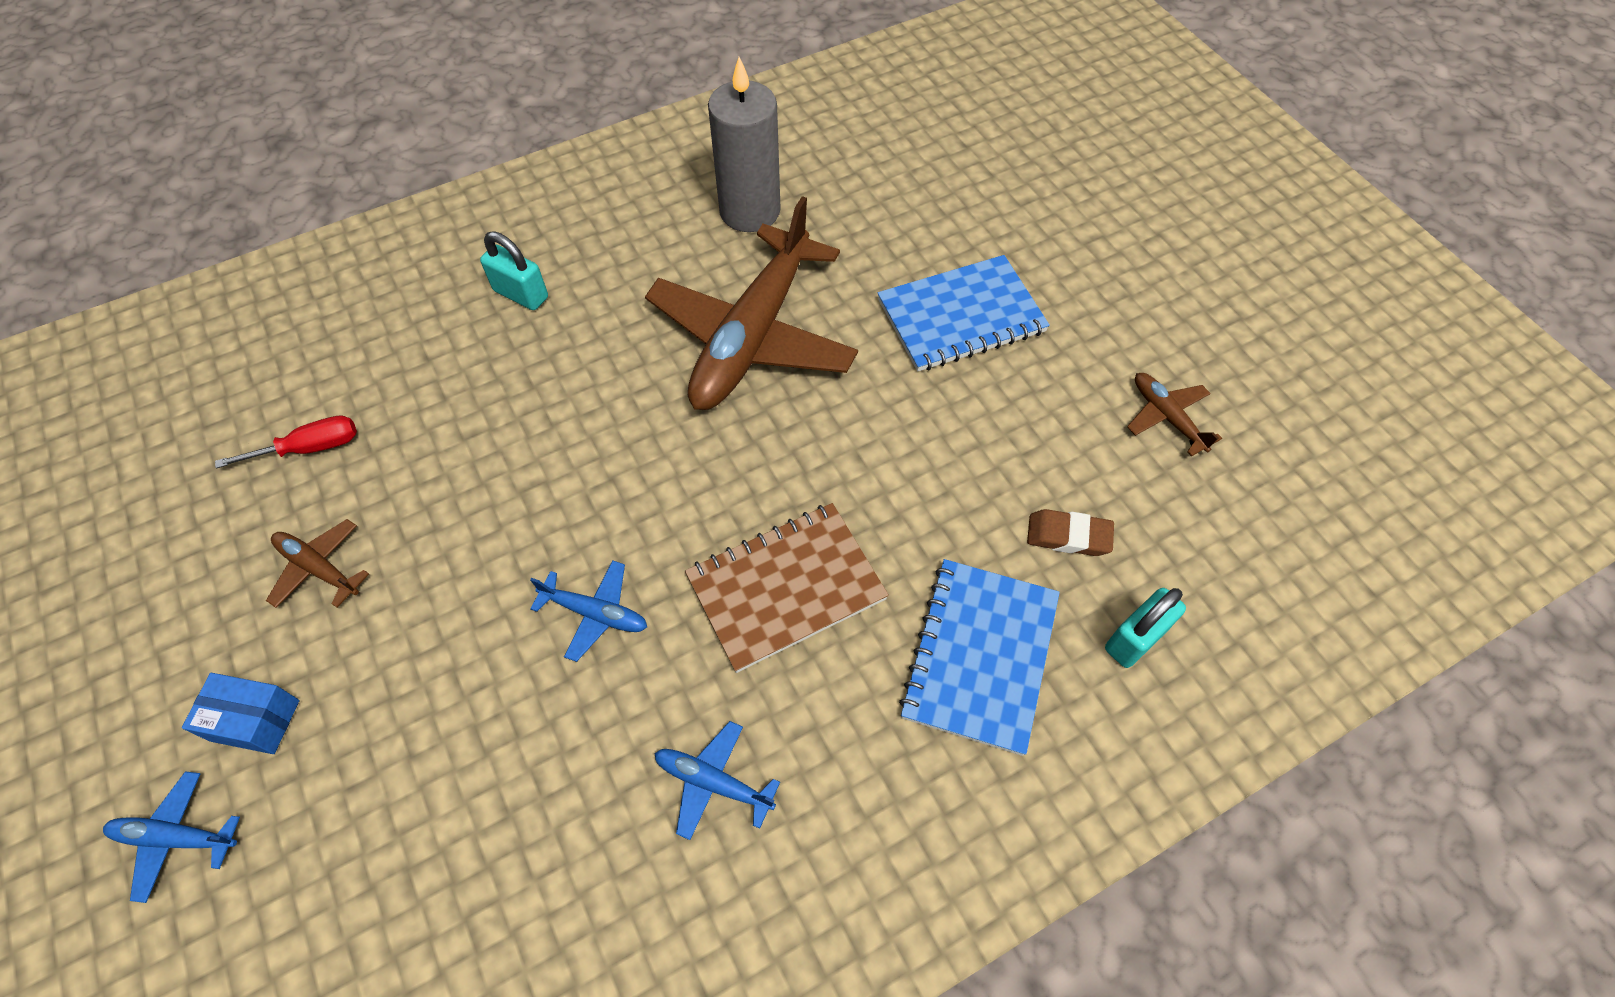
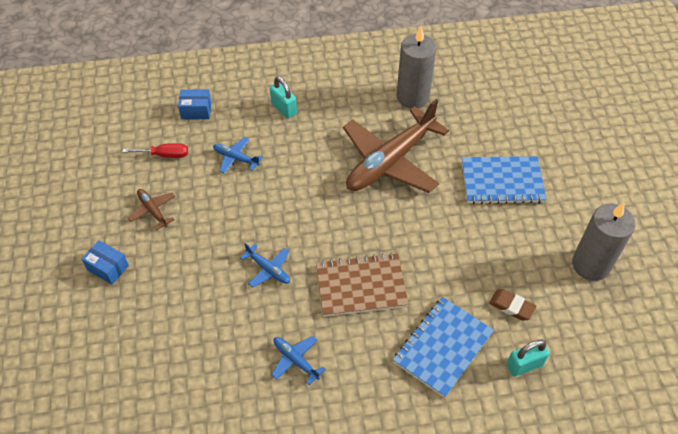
camera: 20 degrees right, 5 degrees down
(176, 837) = (64, 305): blue plane -> blue plane (236, 158)
(349, 344) = (196, 110): none -> blue box
(1167, 417) = (591, 265): brown plane -> grey candle

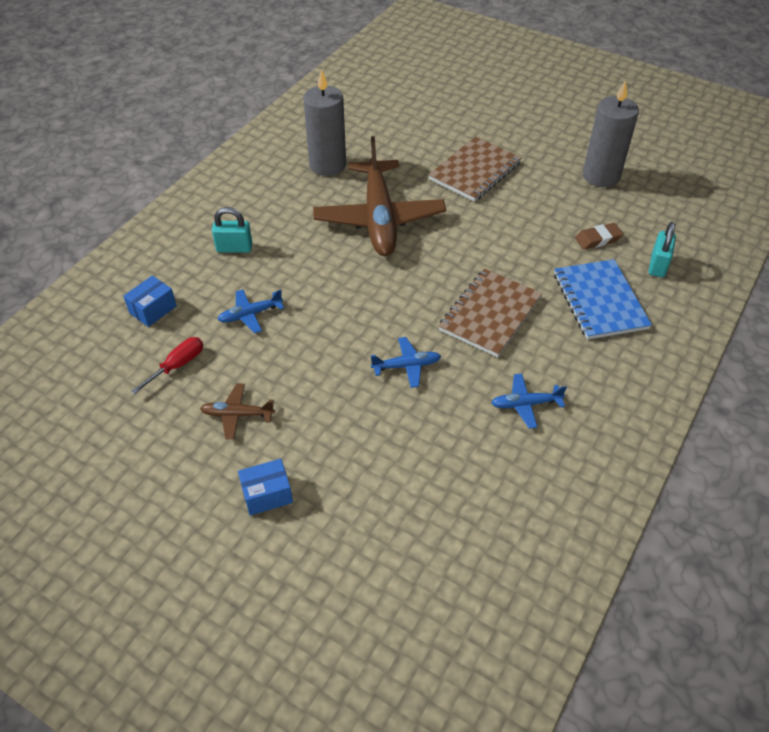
camera: 50 degrees left, 5 degrees down
(502, 182) = (475, 171): blue notebook -> brown notebook

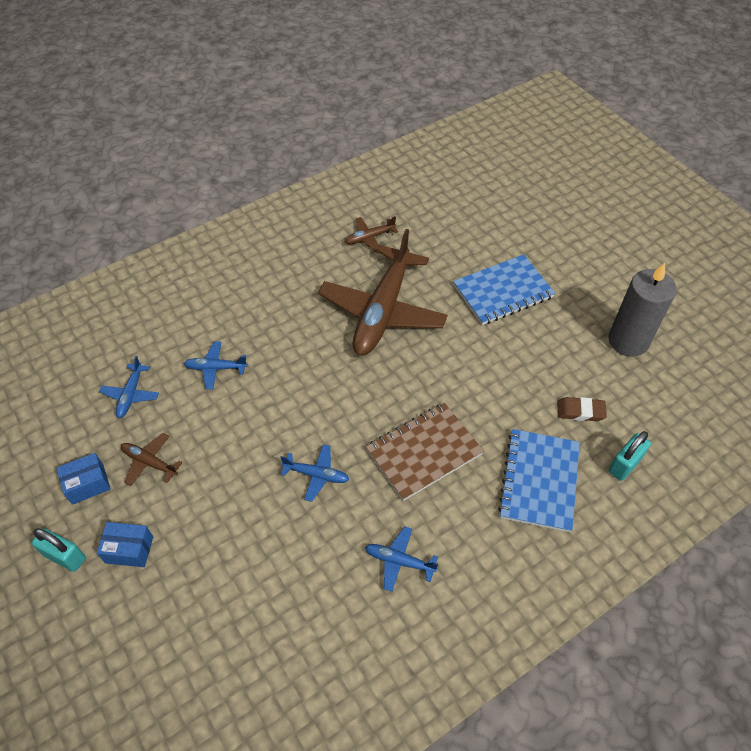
camera: 25 degrees right, 5 degrees up
(153, 309) = (142, 332): blue box -> blue box (88, 484)
(178, 365) = (131, 394): red screwdriver -> blue plane
(234, 248) = (240, 296): turquoise padlock -> turquoise padlock (65, 556)
(327, 165) = (369, 238): grey candle -> brown plane
(475, 171) = (503, 291): brown notebook -> blue notebook

